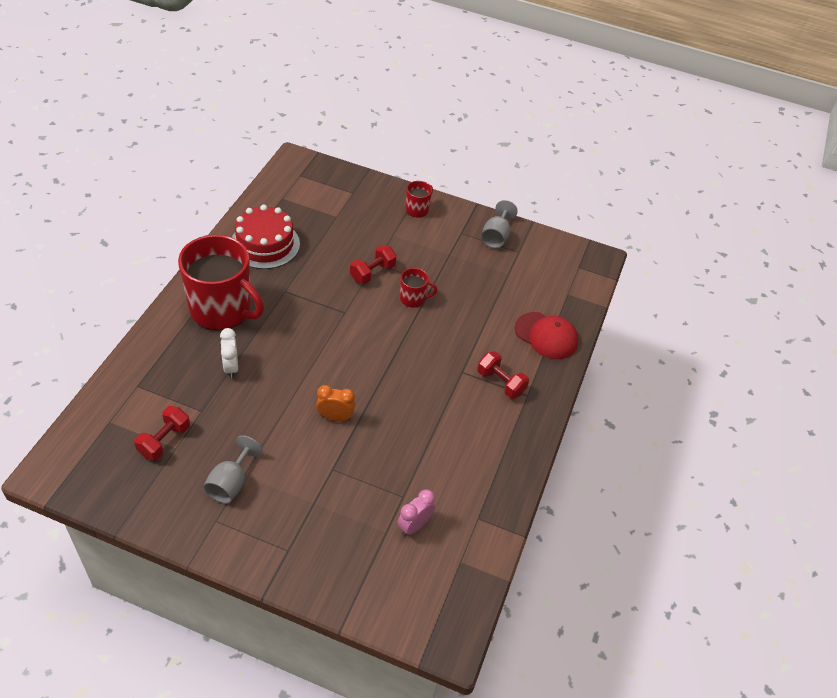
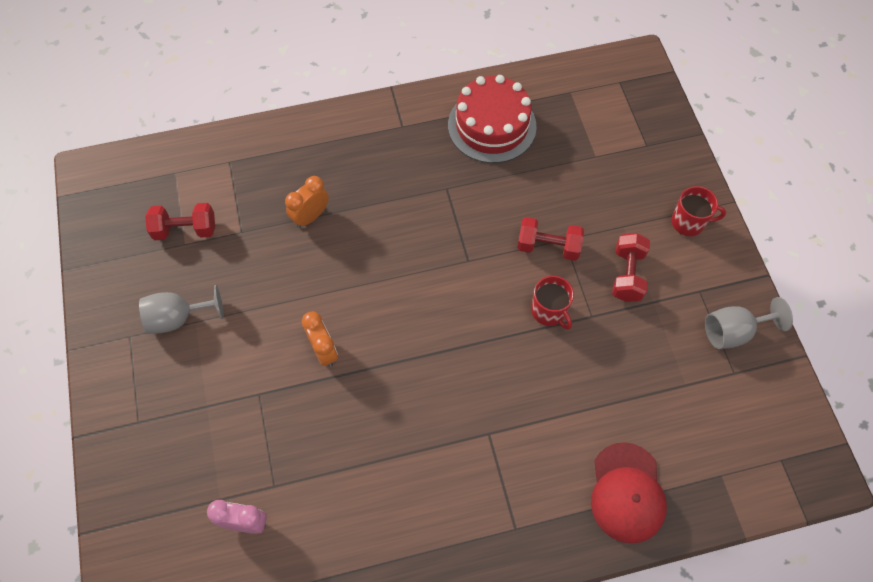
camera: 60 degrees right, 15 degrees up
(222, 310) = (373, 156): red mug -> none
(231, 367) = (311, 216): white clock -> orange clock
(500, 382) = (508, 486): red dumbbell -> red dumbbell (627, 275)

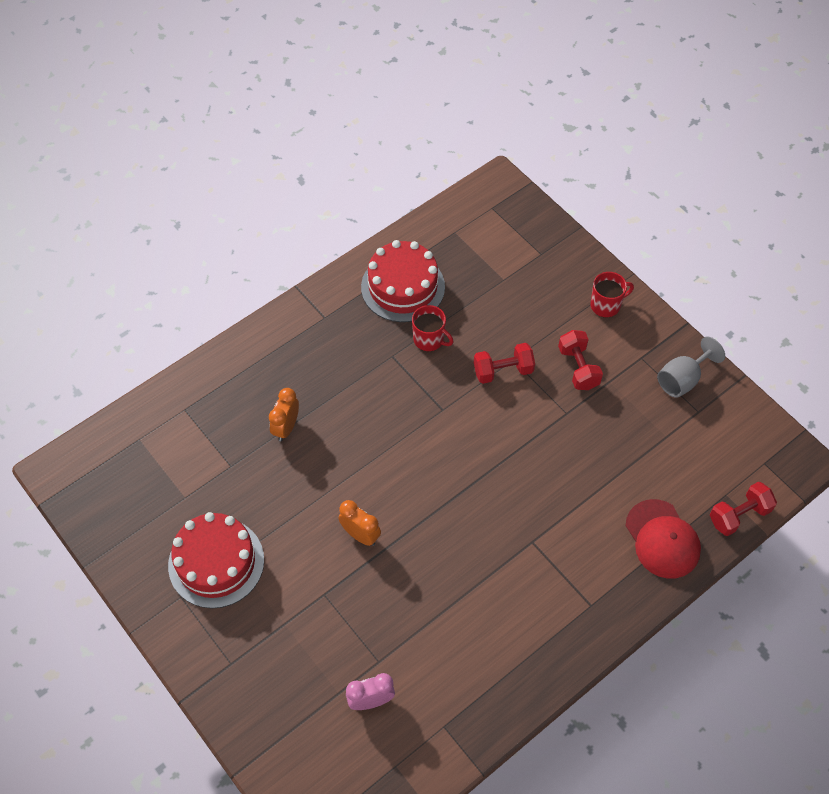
camera: 25 degrees left, 5 degrees down
(178, 318) = (216, 562): grey goblet -> red cake
(185, 229) = (178, 485): red dumbbell -> red dumbbell (739, 515)
(549, 311) = (530, 423): red mug -> red mug (429, 339)

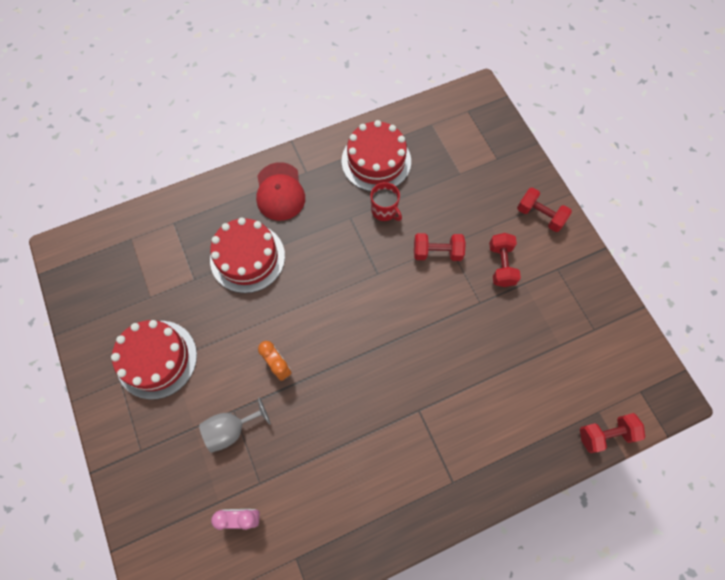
camera: 15 degrees right, 10 degrees up
(286, 427) = (247, 258): orange clock -> red cake
(606, 305) = (540, 215): red mug -> red dumbbell
(662, 539) = (531, 438): red cap -> red cap (280, 192)
(682, 379) = (588, 297): grey goblet -> grey goblet (231, 429)

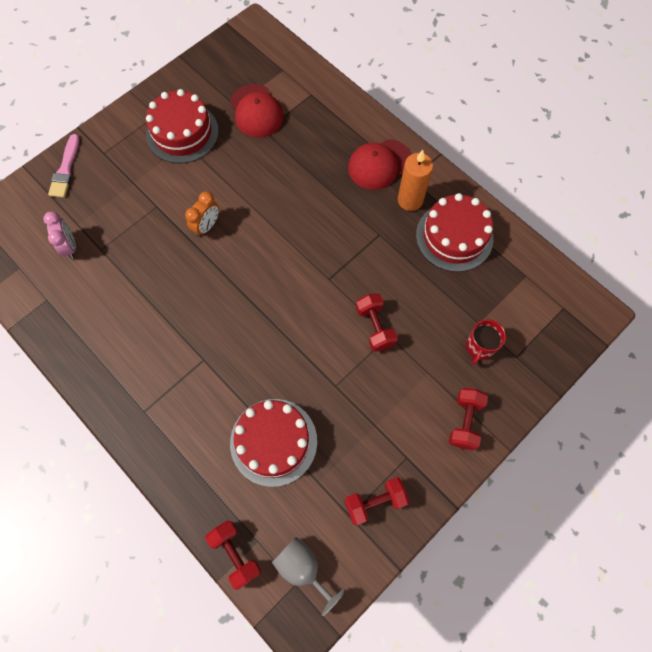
camera: 70 degrees right, 0 degrees up
(142, 500) = (65, 170): none -> pink brush
(167, 279) = (256, 111): none -> red cap
(231, 429) = (140, 211): grey goblet -> grey goblet (303, 568)
(247, 258) = (301, 163): red cake -> red cake (273, 442)
(327, 181) = (410, 200): none -> orange candle
(384, 211) = (400, 263): red mug -> red mug (479, 347)
(501, 265) = (387, 395): red dumbbell -> red dumbbell (375, 502)

